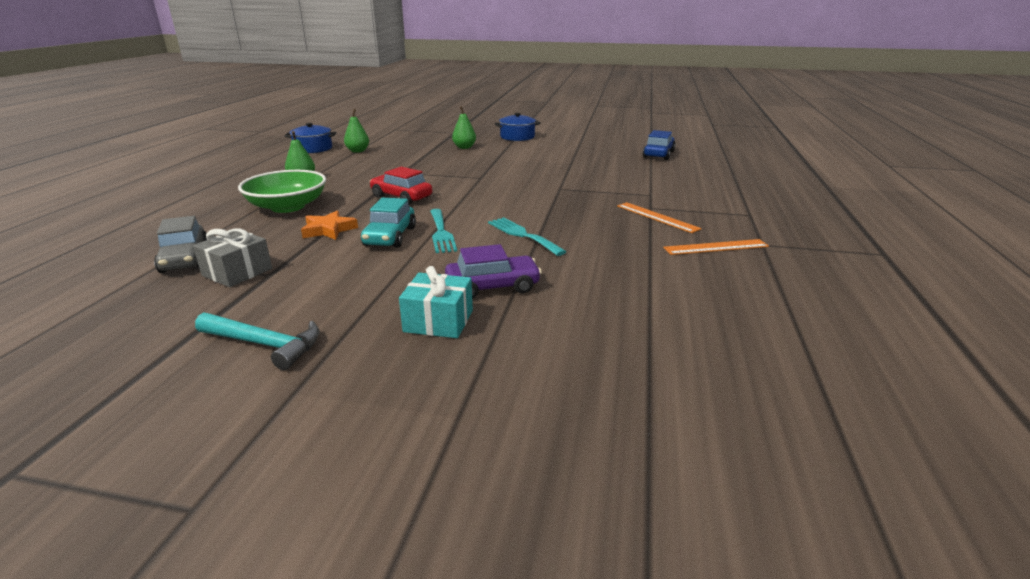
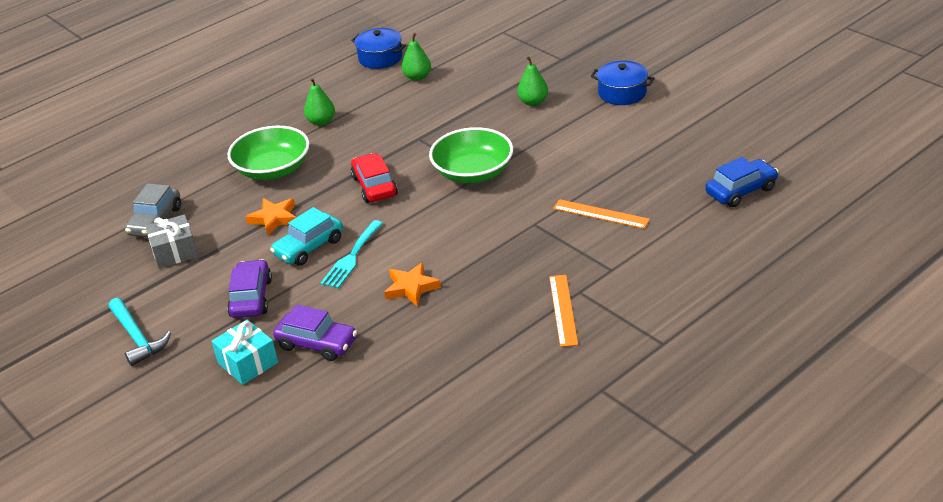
camera: 40 degrees right, 10 degrees up
(375, 278) = (251, 298): none -> purple car
(472, 177) = (473, 172): none -> green bowl
(523, 235) = (411, 287): turquoise fork -> orange star
(716, 247) = (552, 375): orange ruler -> orange ruler (601, 214)

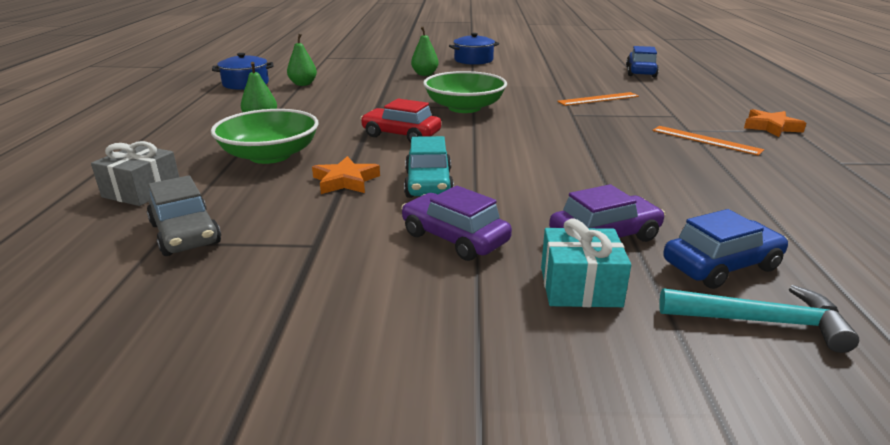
camera: 50 degrees left, 10 degrees down
(137, 338) = (386, 343): turquoise hammer -> turquoise hammer (761, 321)
(175, 252) = (270, 246): grey gift -> grey gift (142, 191)
(329, 398) = (721, 266): none -> blue car
(351, 257) = (485, 175): turquoise fork -> none
(411, 287) = (581, 171): orange star -> orange star (771, 127)

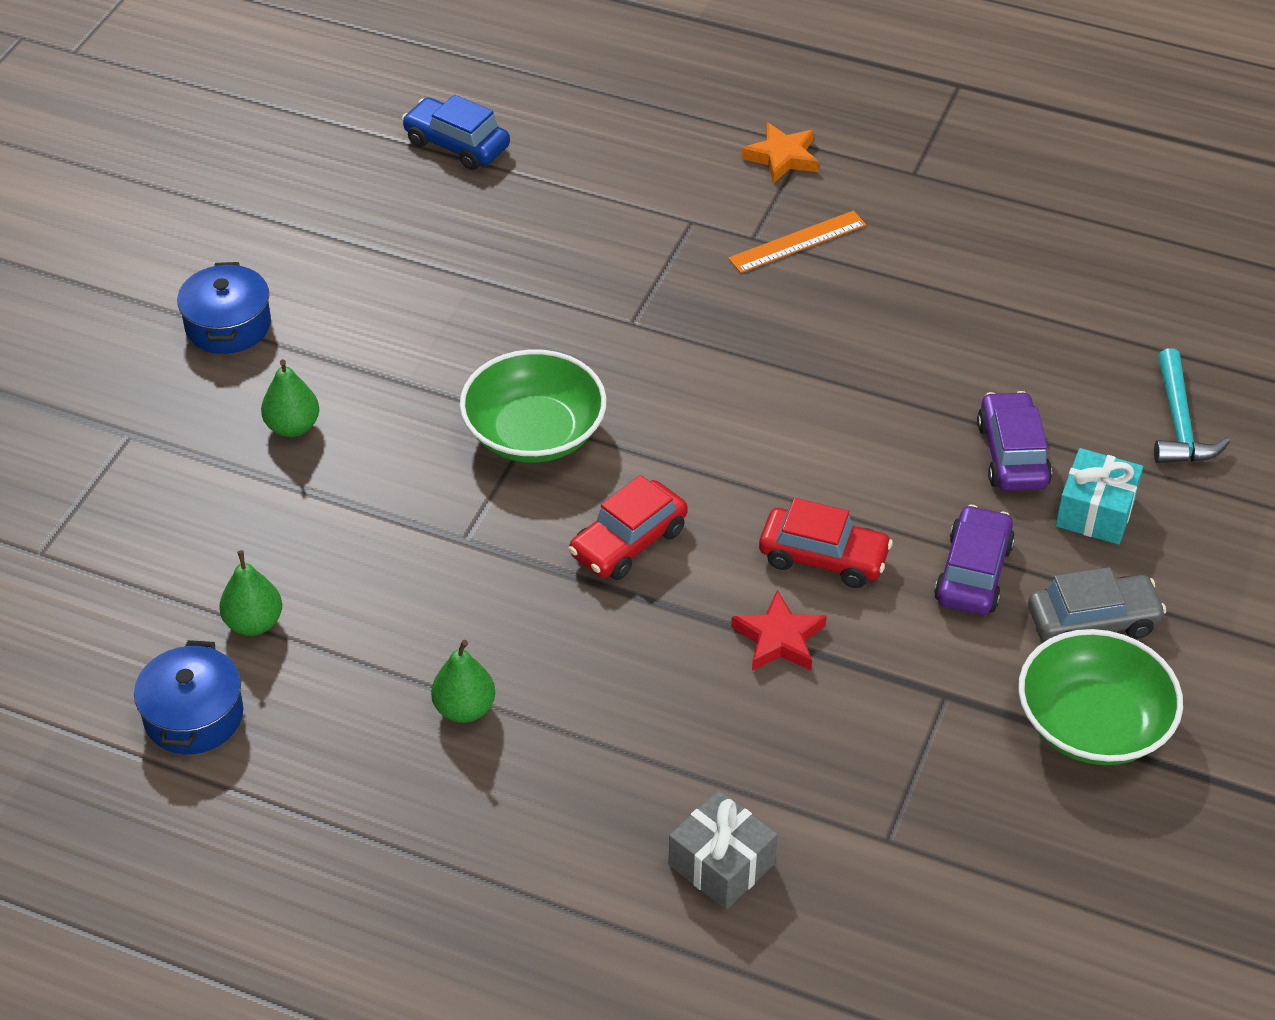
camera: 70 degrees left, 20 degrees up
(185, 234) = (876, 813): grey car -> grey car (1092, 621)
(270, 155) = (646, 710): green bowl -> green bowl (1092, 723)
(345, 181) = (779, 638): orange star -> red star
(428, 184) = (823, 558): turquoise car -> red car
(454, 238) = (973, 573): purple car -> purple car turned 135 degrees clockwise
(598, 99) = (575, 262): orange ruler -> none
(721, 266) = (1093, 400): blue car -> none
(761, 321) = (1179, 423): turquoise hammer -> turquoise hammer turned 150 degrees clockwise

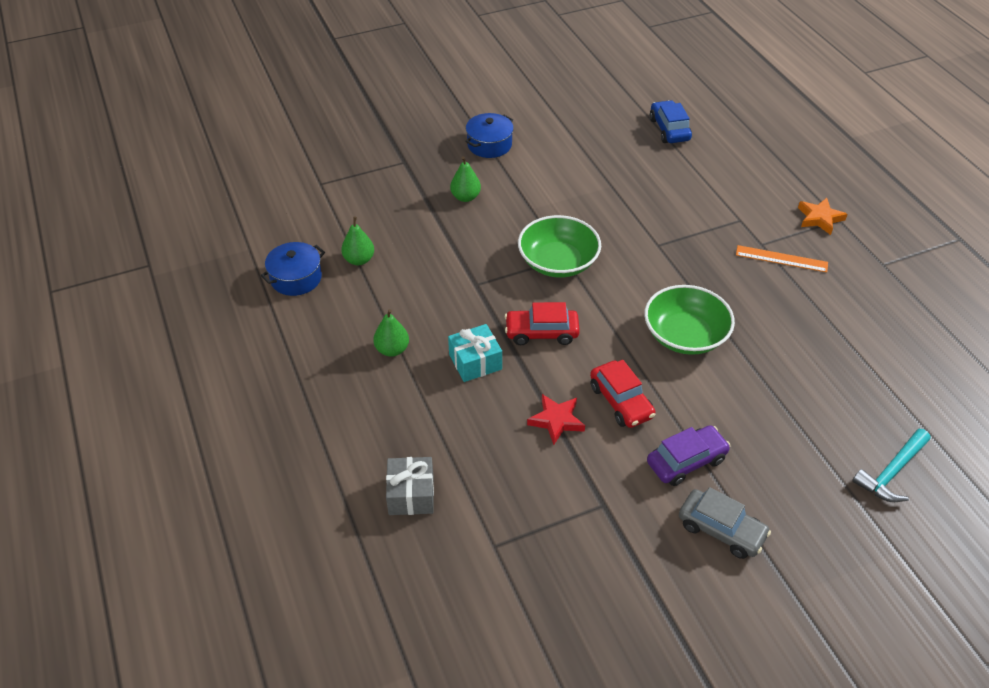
camera: 45 degrees right, 0 degrees up
(1012, 454) = (776, 423): purple car -> none
(1092, 723) = (660, 577): green bowl -> green bowl (685, 335)
(1095, 511) = (788, 480): turquoise gift -> turquoise gift (475, 362)

